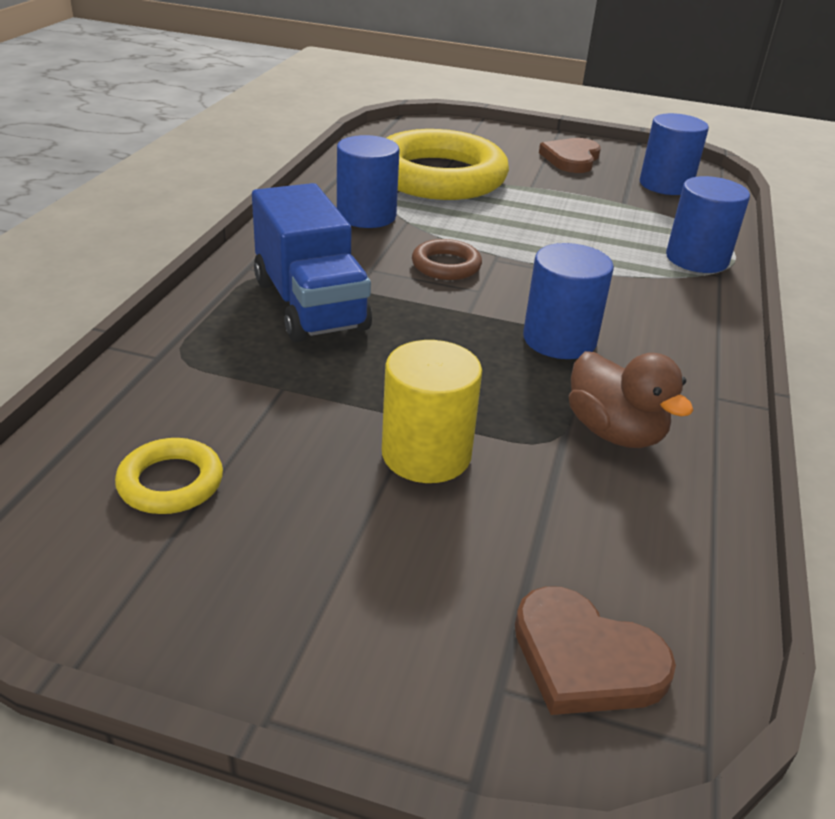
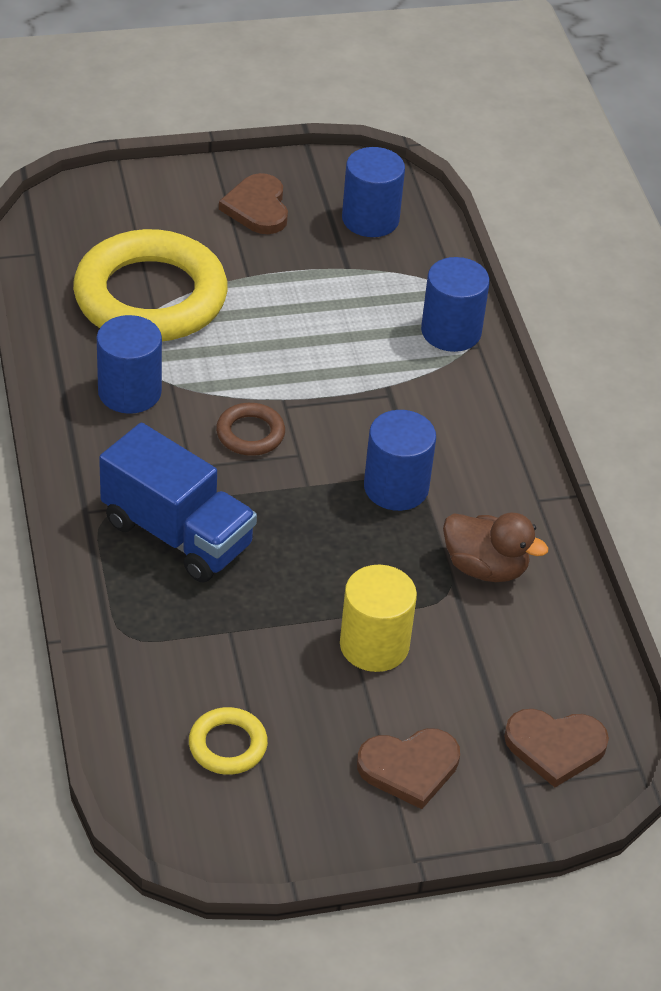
camera: 30 degrees left, 10 degrees up
(360, 597) = (409, 768): none -> brown heart

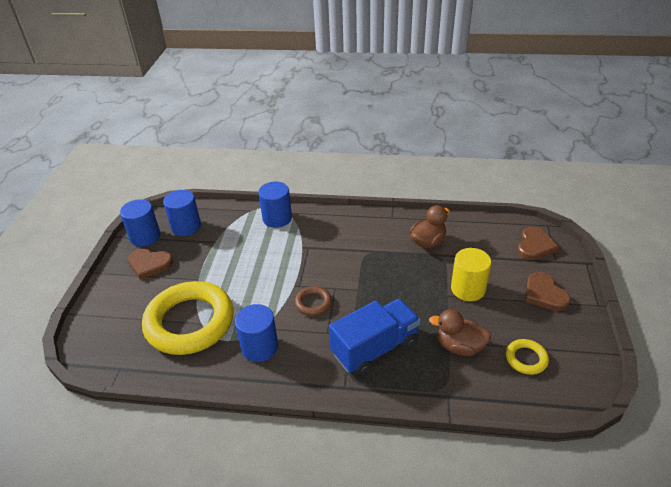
camera: 65 degrees left, 5 degrees down
(222, 647) = (459, 346): none -> brown duck
(396, 487) = (369, 259): blue cylinder -> blue cylinder (145, 237)
(409, 768) = (544, 294): brown heart -> brown heart turned 150 degrees clockwise

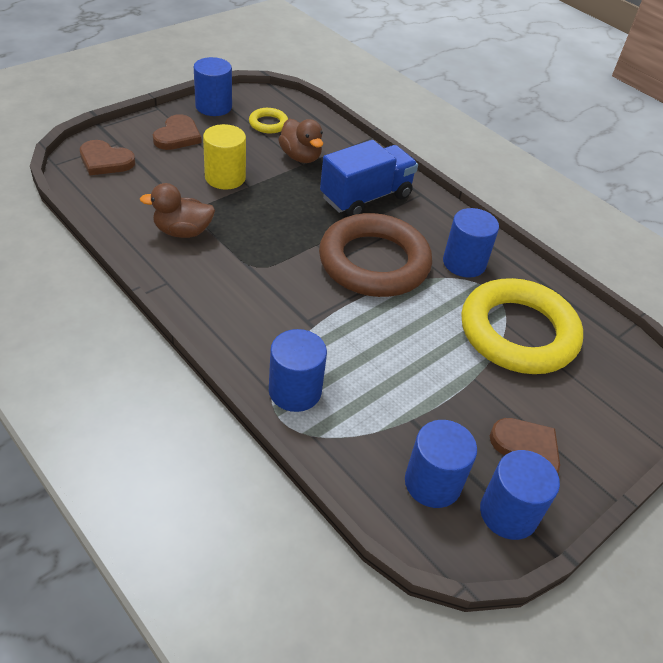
camera: 145 degrees left, 5 degrees up
(313, 303) = (374, 262): brown ring -> brown ring, size x2.35
(375, 348) = (366, 197): blue truck -> blue truck turned 135 degrees clockwise
(535, 246) = (105, 161): brown heart -> brown heart turned 135 degrees counterclockwise
(580, 340) = (213, 107): none -> blue cylinder

